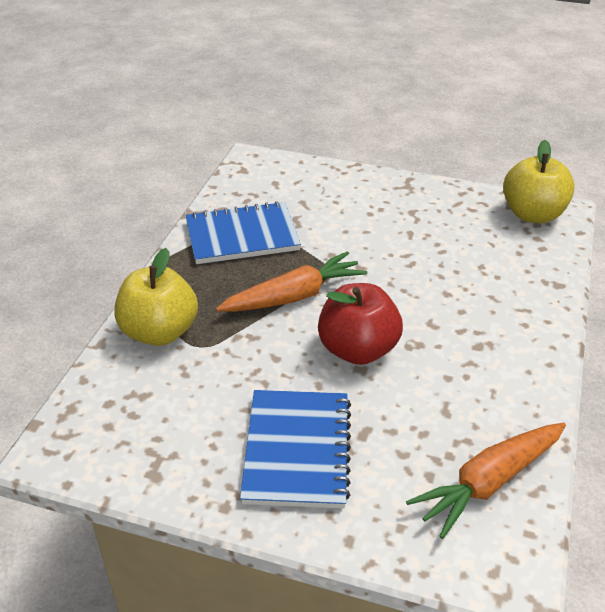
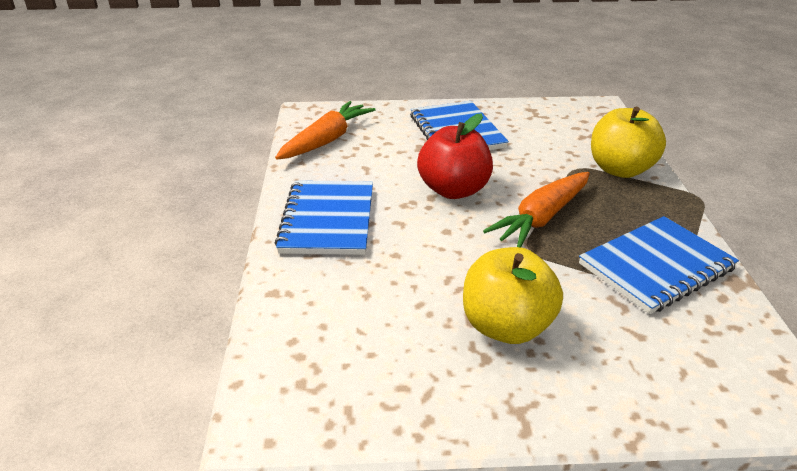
camera: 160 degrees right, 5 degrees down
(504, 344) = (328, 220): none -> blue notebook
(532, 214) = (308, 400): yellow apple -> yellow apple (506, 326)

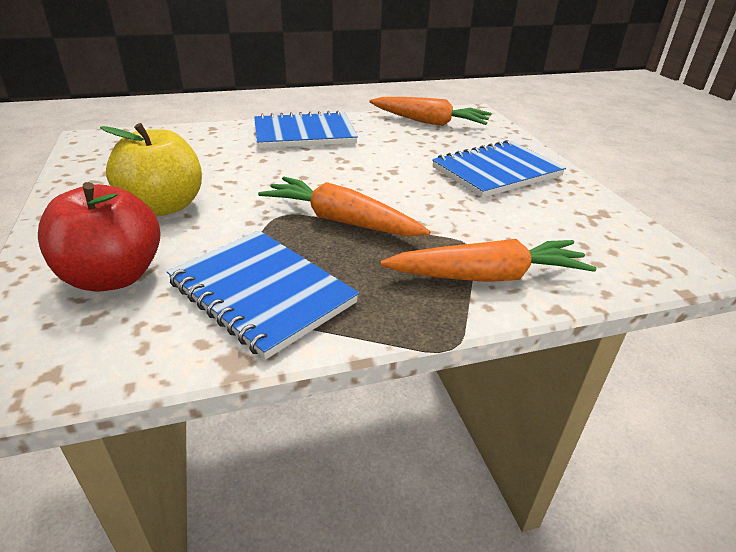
camera: 75 degrees right, 0 degrees up
(453, 190) = (374, 176): red apple -> red apple (113, 277)
(620, 169) = (487, 276): yellow apple -> orange carrot

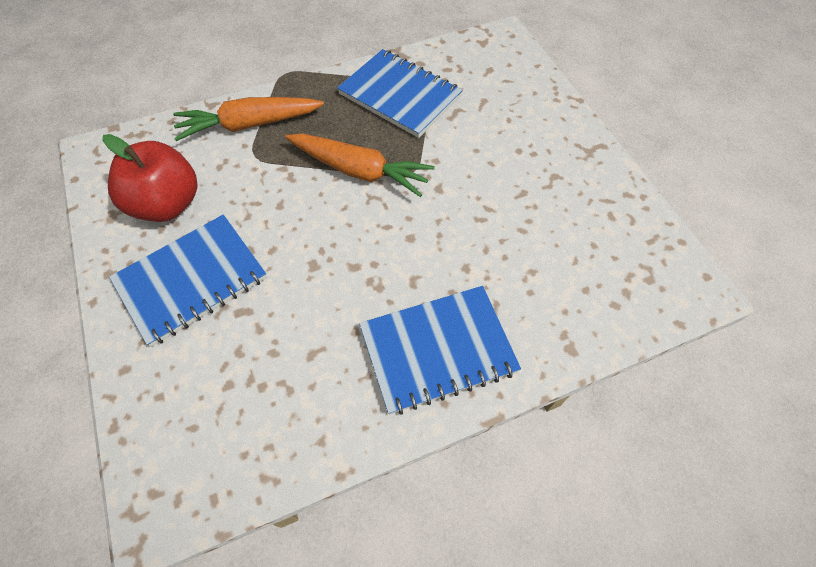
camera: 175 degrees right, 25 degrees up
(113, 277) = (499, 97): red apple -> red apple (167, 204)
(164, 206) = (516, 170): yellow apple -> none
(429, 122) = (250, 434): orange carrot -> none

